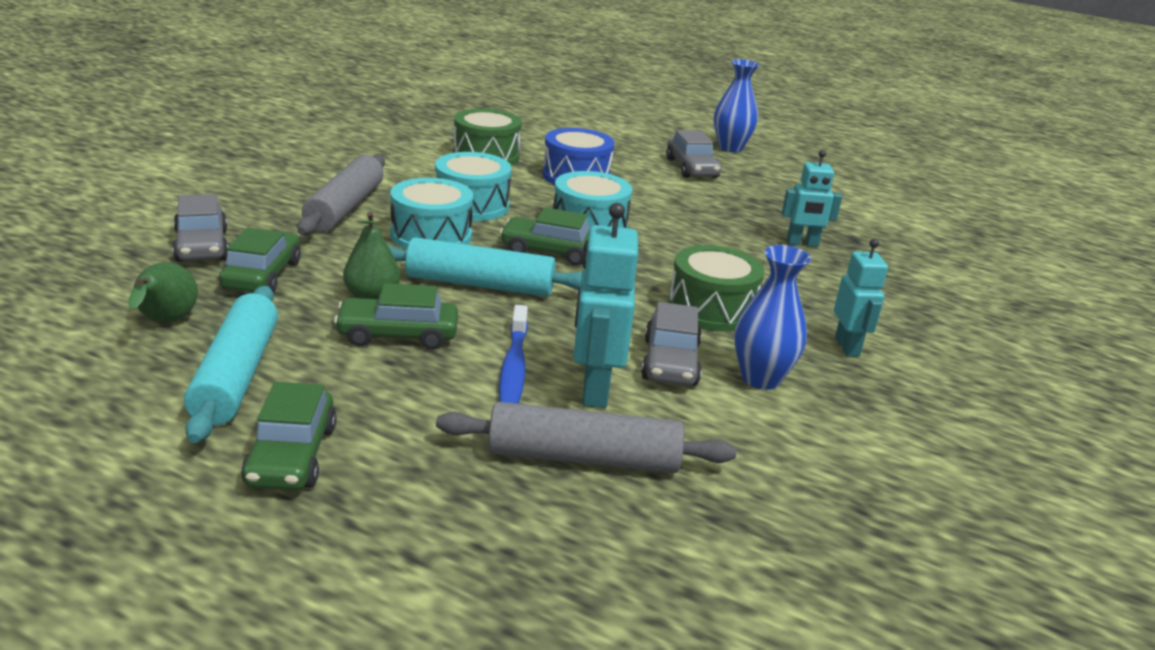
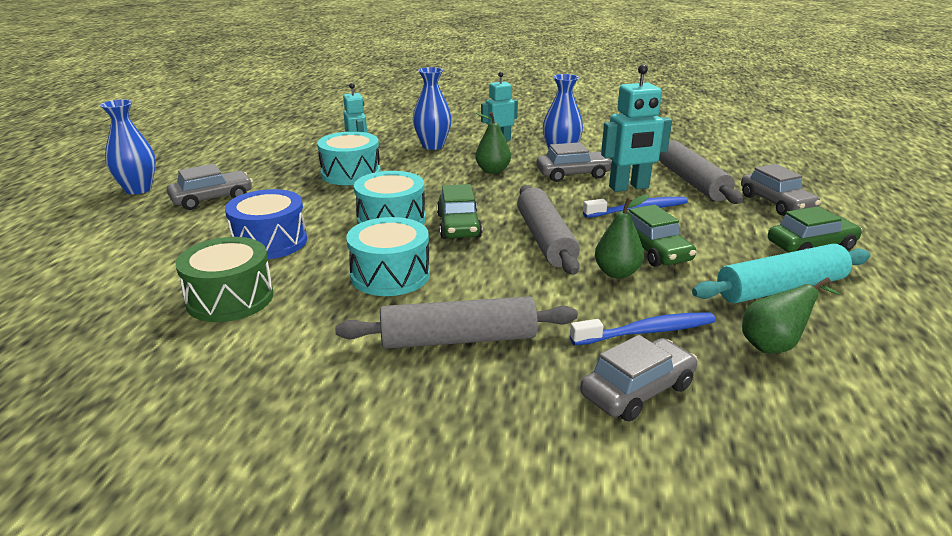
camera: 105 degrees left, 0 degrees up
(262, 275) = (647, 332): green car -> blue toothbrush
(431, 236) = (479, 277): turquoise drum -> turquoise drum (351, 173)
(443, 505) = (776, 203): none -> grey car
(479, 284) = (545, 239): turquoise rolling pin -> grey rolling pin
(711, 309) = (493, 171): green drum -> green pear
(830, 293) = (433, 146): none -> blue vase

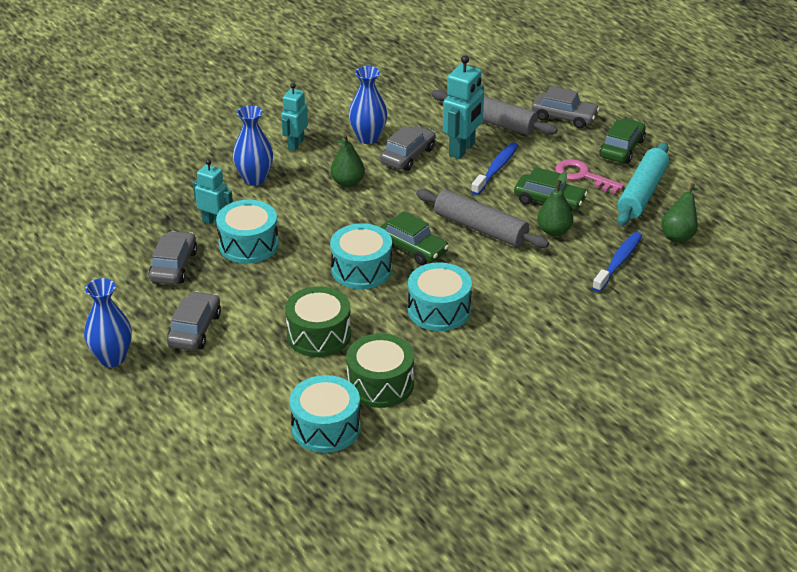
camera: 45 degrees left, 10 degrees up
(126, 303) = (326, 427): none -> turquoise drum
(270, 242) = (318, 335): blue drum -> green drum
(458, 339) = (543, 325): grey rolling pin -> none
(637, 390) = (656, 298): grey car -> grey car (173, 266)
(726, 248) = (583, 176): none -> pink key

